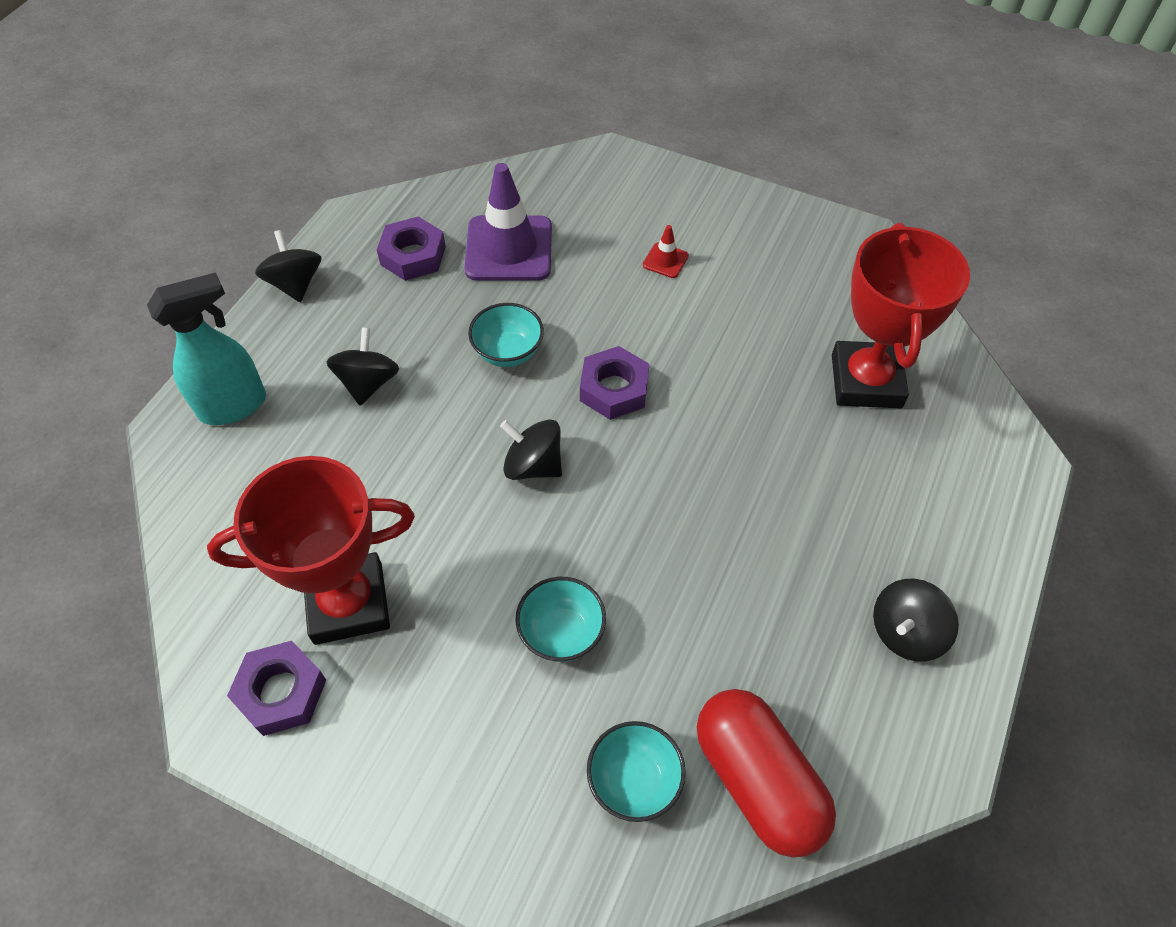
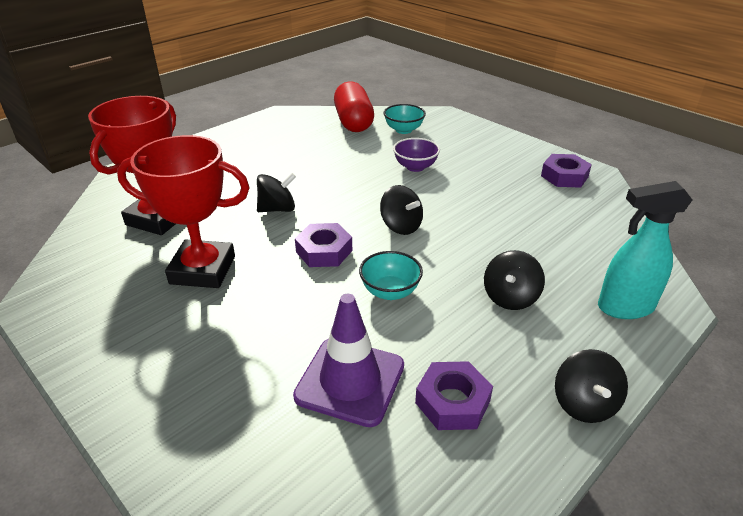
camera: 160 degrees left, 20 degrees down
(348, 603) = (528, 196): red trophy -> red trophy (203, 270)
(561, 633) = (415, 167): turquoise bowl -> purple bowl
(665, 260) = (214, 328): red traffic cone -> none
(905, 632) = (255, 139): black spinning top -> black spinning top (277, 209)

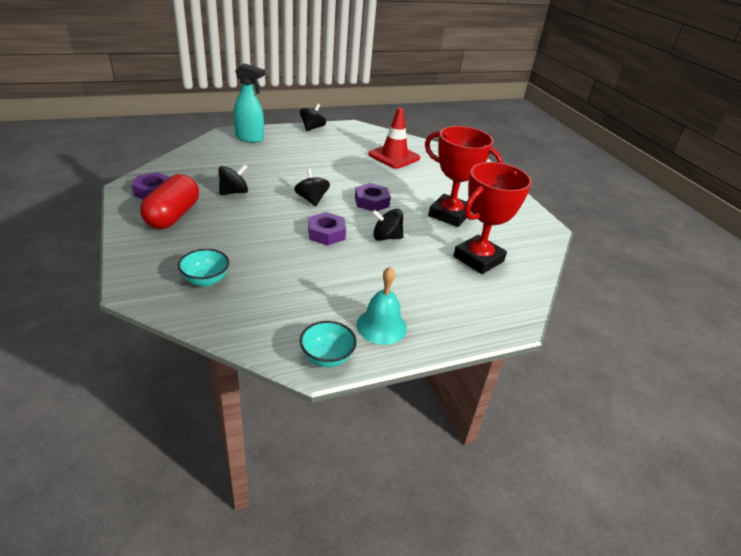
camera: 160 degrees left, 0 degrees up
(245, 140) = (381, 326): none -> turquoise bell
(350, 381) = (394, 156): purple traffic cone -> red traffic cone
(353, 122) = (243, 312): red capsule -> red capsule (173, 216)
(390, 291) = (351, 174): turquoise bowl -> turquoise bowl (327, 357)
(415, 167) = (249, 236): purple bowl -> none
(452, 402) = (359, 141): purple nut -> purple nut (326, 233)
(510, 297) = (295, 156): black spinning top -> black spinning top (234, 192)

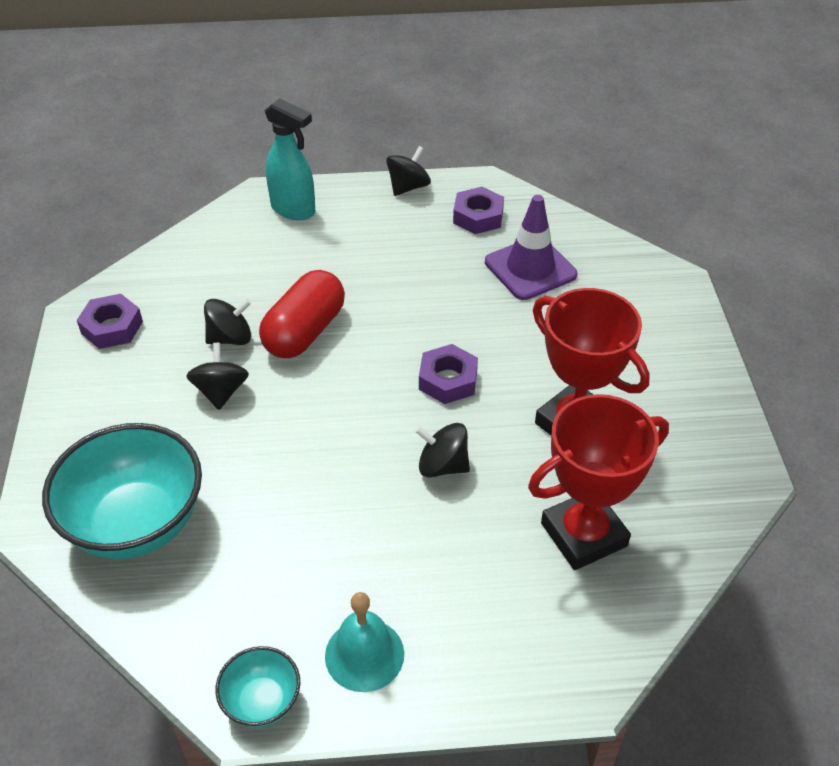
camera: 20 degrees right, 10 degrees up
(173, 216) = (126, 383): red capsule -> red capsule (304, 332)
(206, 280) = (136, 523): turquoise bowl -> turquoise bowl, size x2.06
(311, 199) = (348, 366): black spinning top -> black spinning top (221, 391)
(326, 233) = (347, 446): purple nut -> purple nut (478, 216)
(394, 156) = (530, 268): red traffic cone -> purple traffic cone

